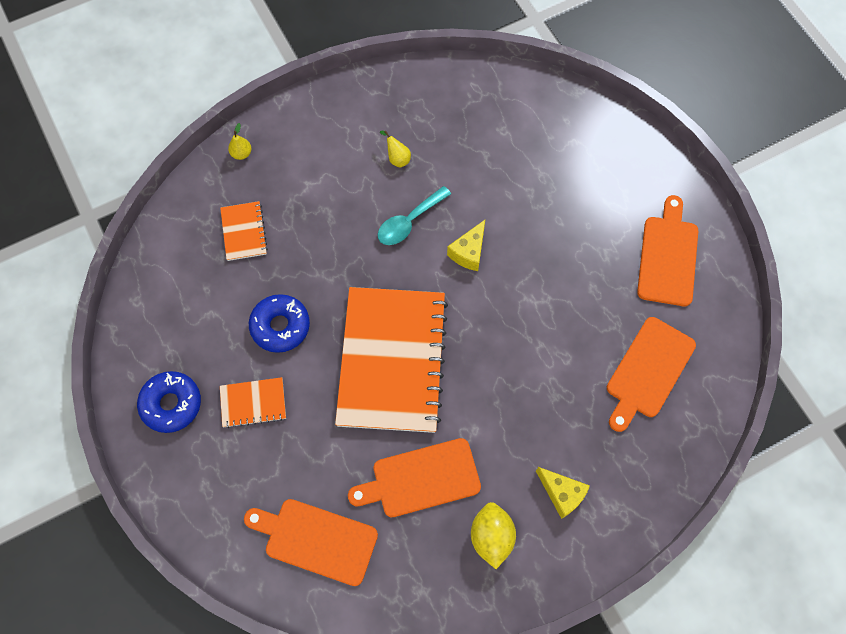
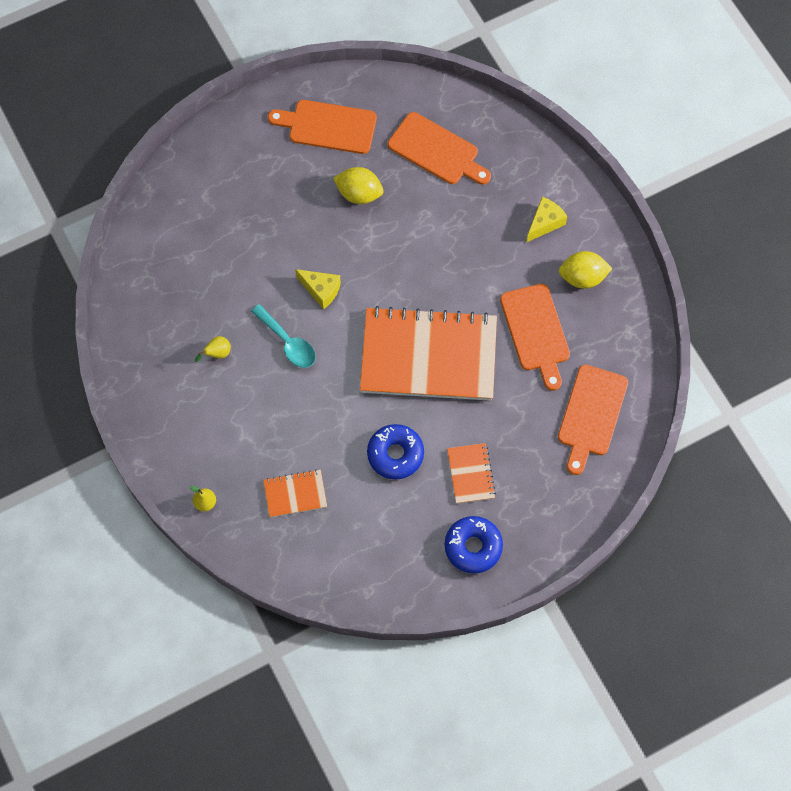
camera: 90 degrees left, 0 degrees up
(586, 288) = (359, 194): none -> yellow lemon

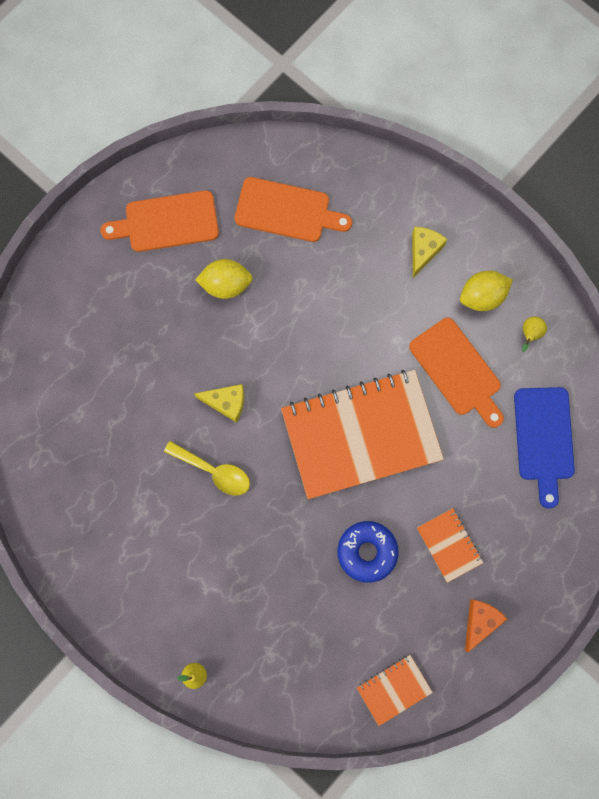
camera: 20 degrees left, 10 degrees up
(217, 353) = (146, 509): yellow pear -> yellow pear (529, 334)
(287, 342) = (213, 471): turquoise spoon -> yellow spoon
(295, 494) = (282, 631): orange notebook -> orange notebook (394, 689)
(473, 547) = (480, 621): blue donut -> orange cheese
(591, 414) = (544, 438): orange cutting board -> blue cutting board

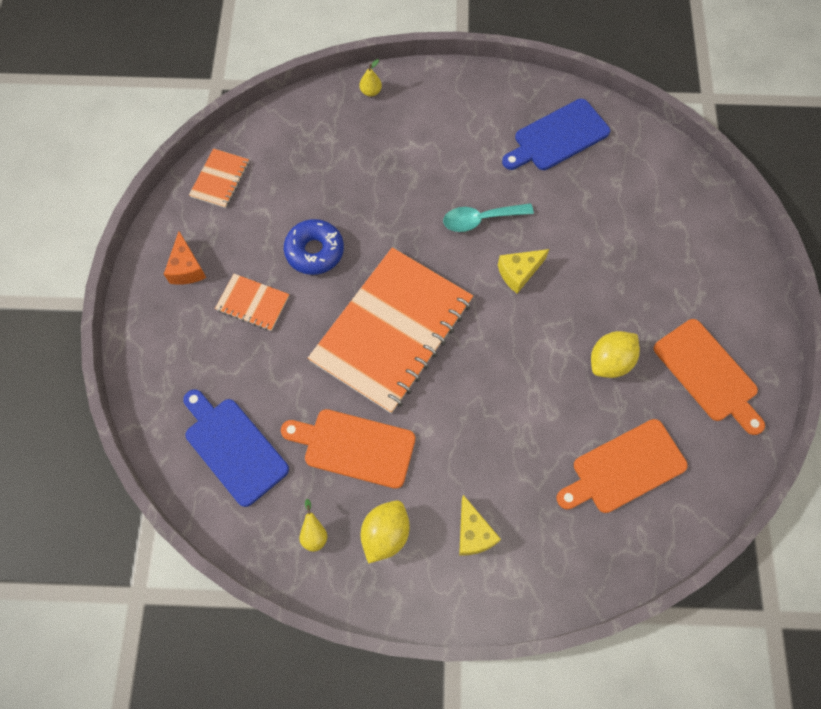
camera: 140 degrees right, 10 degrees down
(82, 493) = (558, 137): none -> blue cutting board
(167, 222) = (708, 373): orange cutting board -> orange cutting board turned 105 degrees clockwise
(213, 471) = (481, 219): yellow spoon -> turquoise spoon

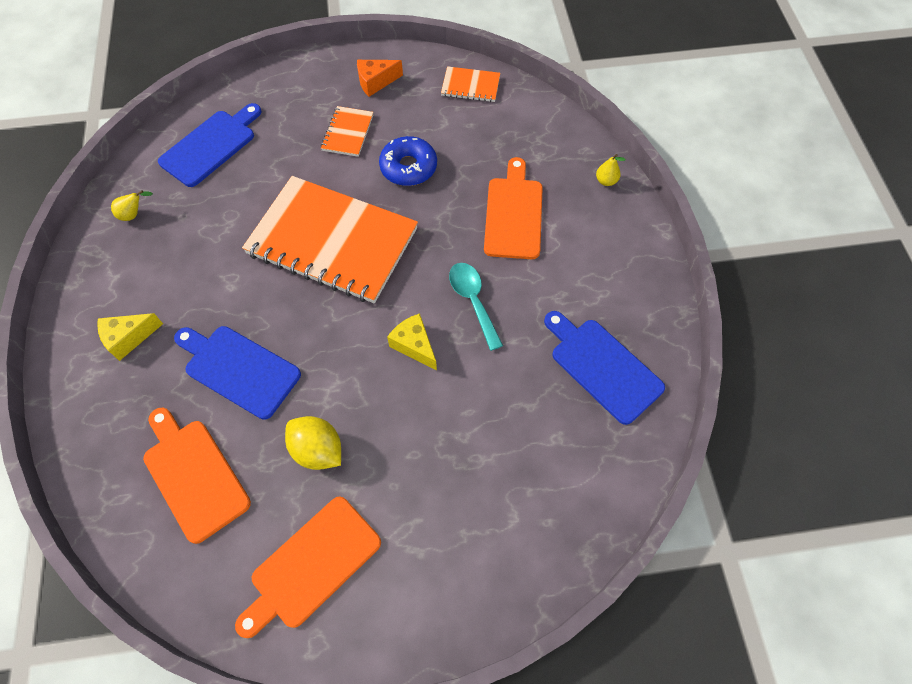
camera: 80 degrees right, 5 degrees down
(354, 447) = (213, 231): orange cutting board -> orange cutting board (513, 214)
(385, 534) = (131, 267): yellow lemon -> none
(523, 426) = (239, 369): none -> blue cutting board

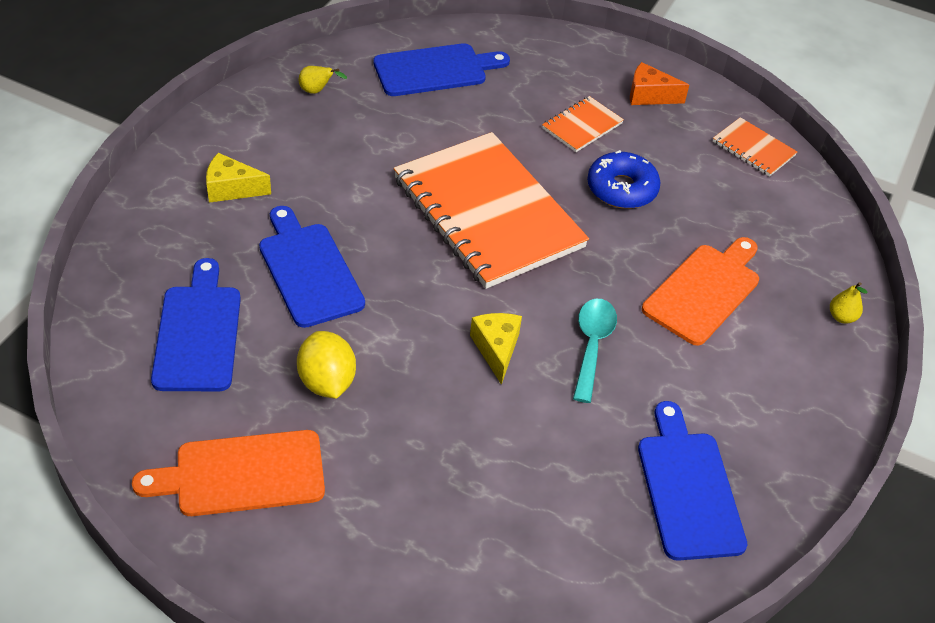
camera: 30 degrees right, 15 degrees down
(194, 475) = (198, 333): orange cutting board -> blue cutting board

